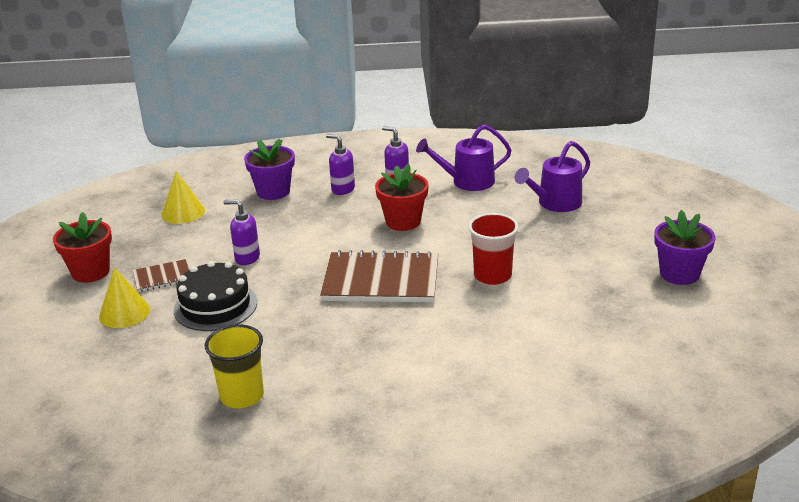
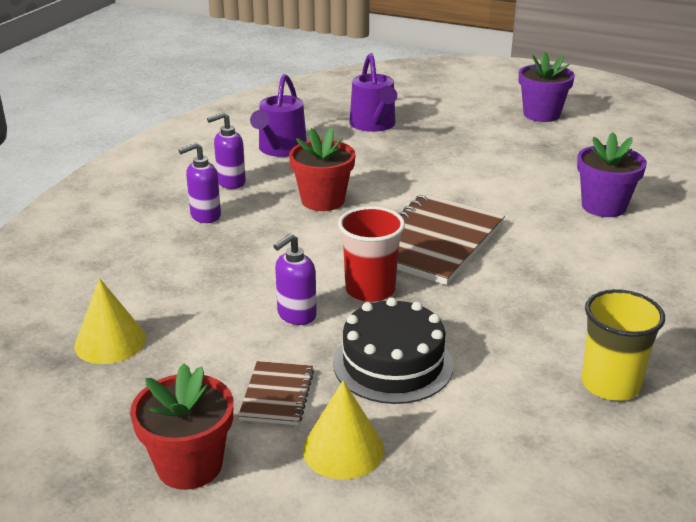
camera: 65 degrees left, 0 degrees up
(273, 192) = (147, 260): purple flower pot -> purple flower pot (603, 206)
(492, 275) = (476, 185): red cup -> red cup (370, 290)

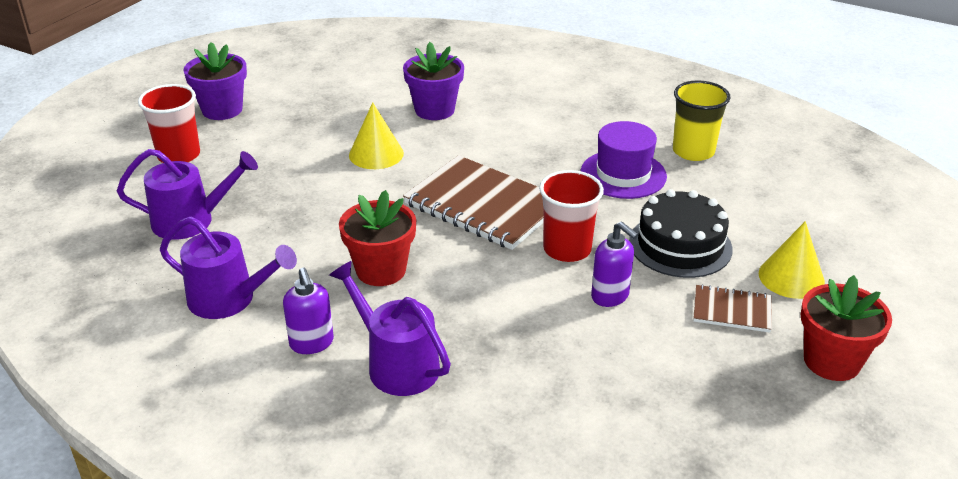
camera: 85 degrees left, 5 degrees up
(110, 342) = (663, 428): yellow cone -> yellow cone (376, 154)
(205, 216) = (397, 364): purple soap dispenser -> purple watering can
(462, 109) = (179, 155): none -> red cup
(527, 326) = (623, 174): none -> purple hat

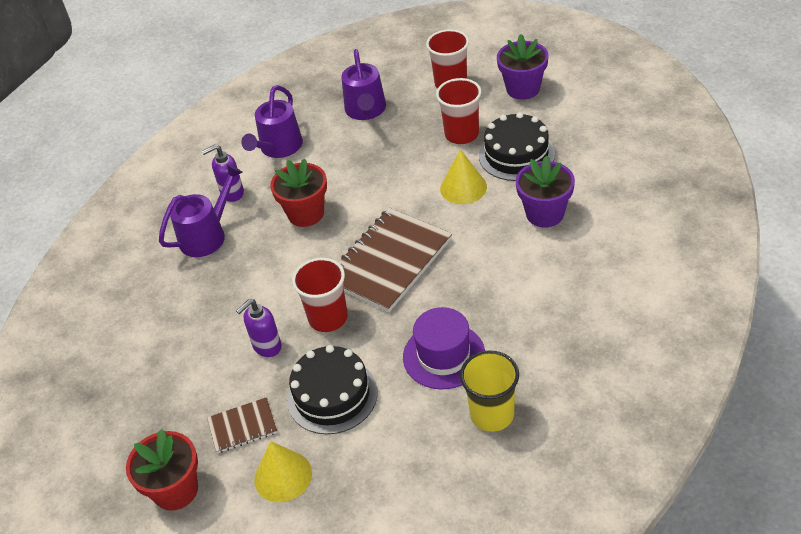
camera: 95 degrees right, 10 degrees up
(282, 151) = (461, 134): none -> red cup
(335, 120) = (516, 155): none -> black cake
(732, 311) = (242, 426): brown notebook -> brown notebook turned 60 degrees clockwise

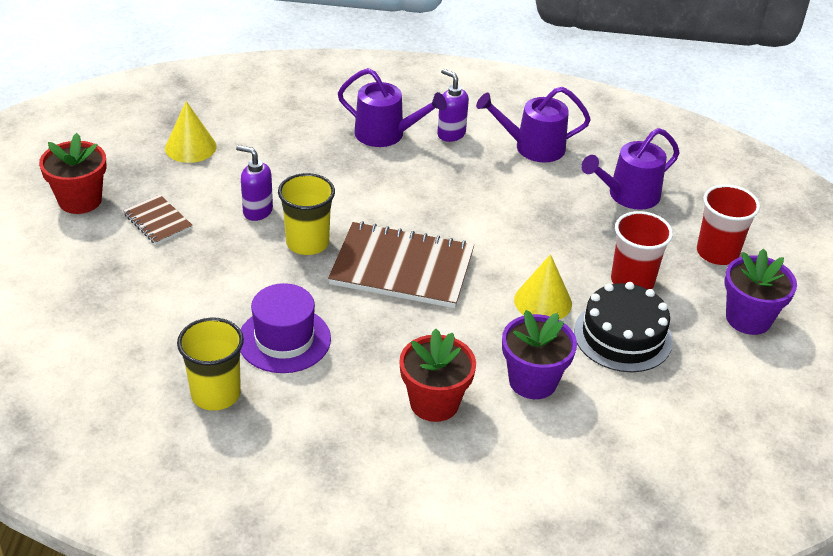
camera: 60 degrees right, 5 degrees down
(283, 476) = (107, 261): yellow cone -> yellow cone (190, 147)
(306, 213) = (445, 191): red flower pot -> red flower pot (434, 403)
(328, 318) = (307, 243): red cup -> yellow cup
(332, 395) = (209, 270): black cake -> none

